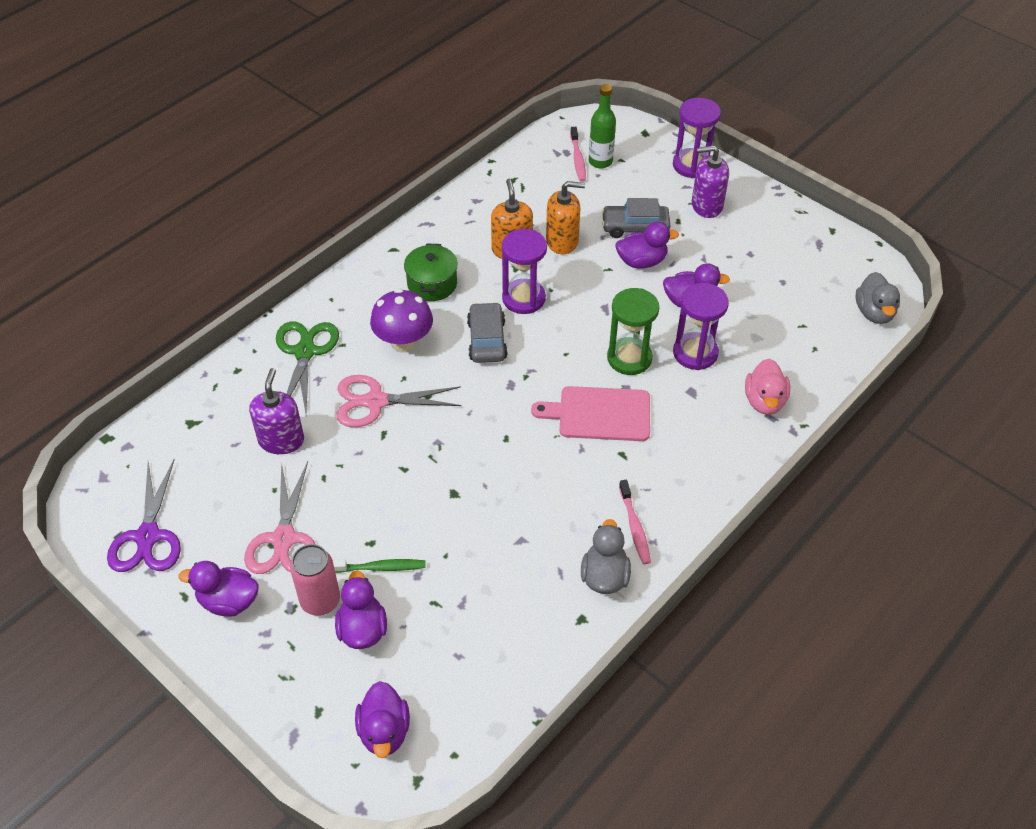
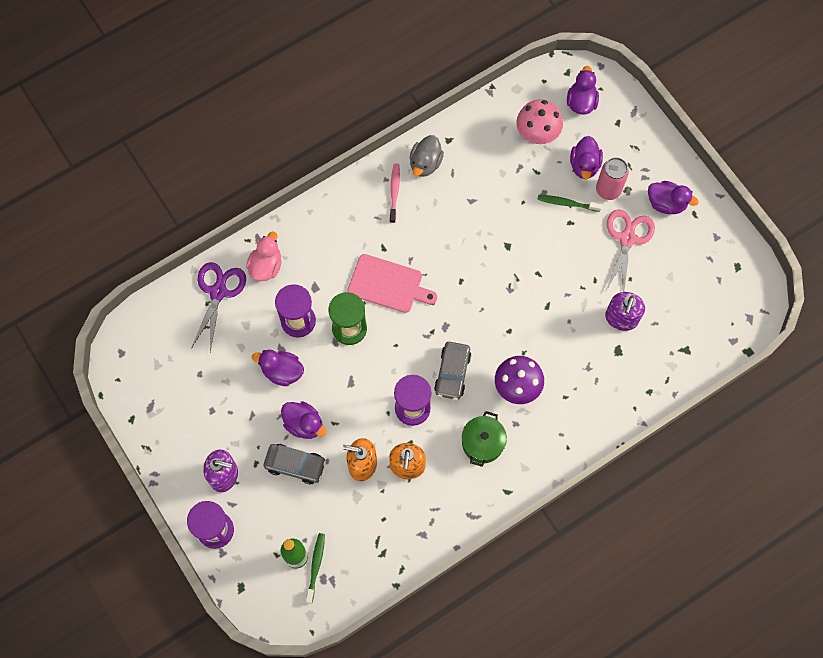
camera: 165 degrees left, 20 degrees up
(148, 536) = (717, 262): purple scissors -> purple scissors (218, 292)
(305, 352) = (595, 396): green scissors -> none
(375, 402) = (548, 335): pink scissors -> none
(446, 661) = (537, 134): none -> pink mushroom
(577, 159) = (316, 566): pink toothbrush -> green toothbrush
(641, 261) = (304, 424): purple duck -> purple duck turned 150 degrees counterclockwise
(874, 313) = (144, 325): grey duck -> none

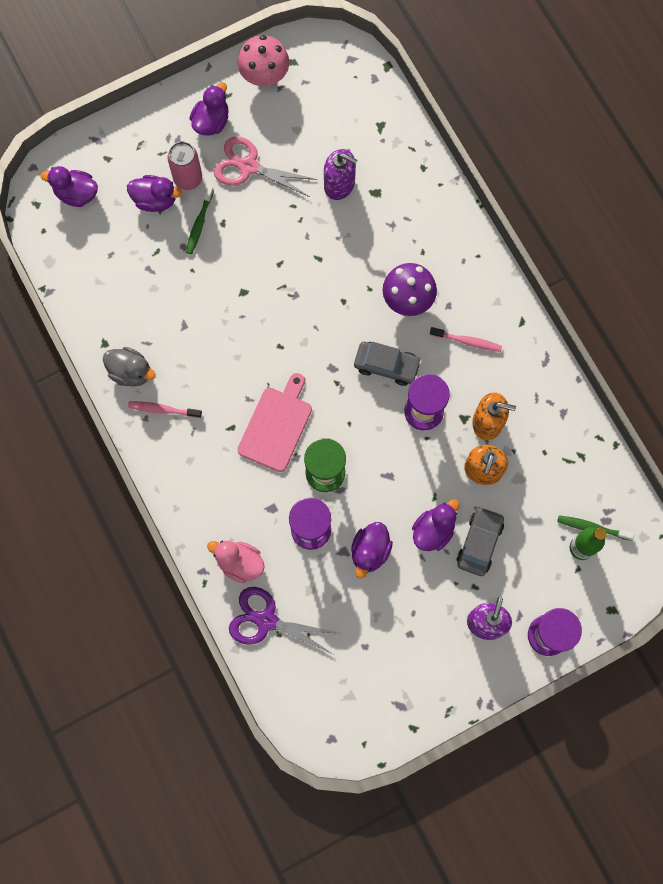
camera: 85 degrees left, 5 degrees up
(482, 443) = (467, 341): green pot -> pink toothbrush
(537, 134) = (110, 245): pink mushroom -> pink mushroom (264, 76)

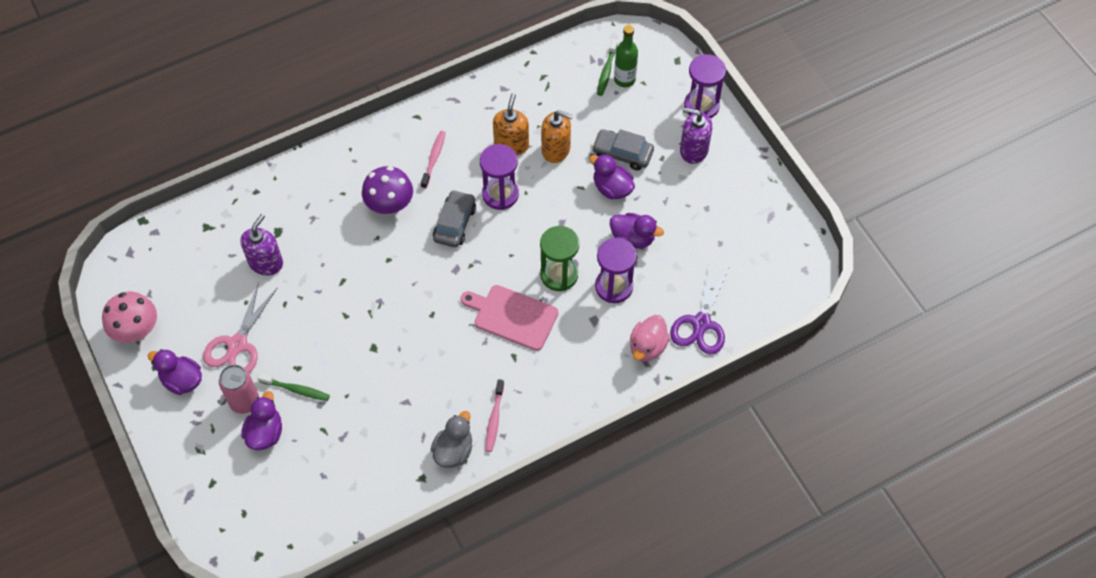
camera: 90 degrees left, 15 degrees down
(76, 194) = (250, 513): purple duck -> none

